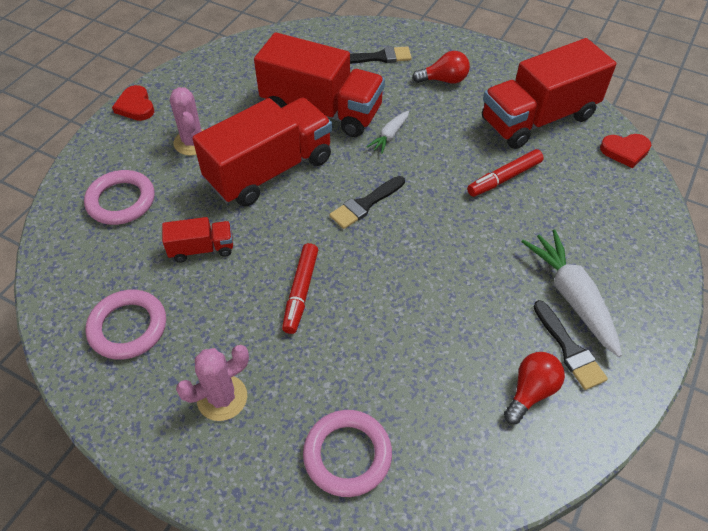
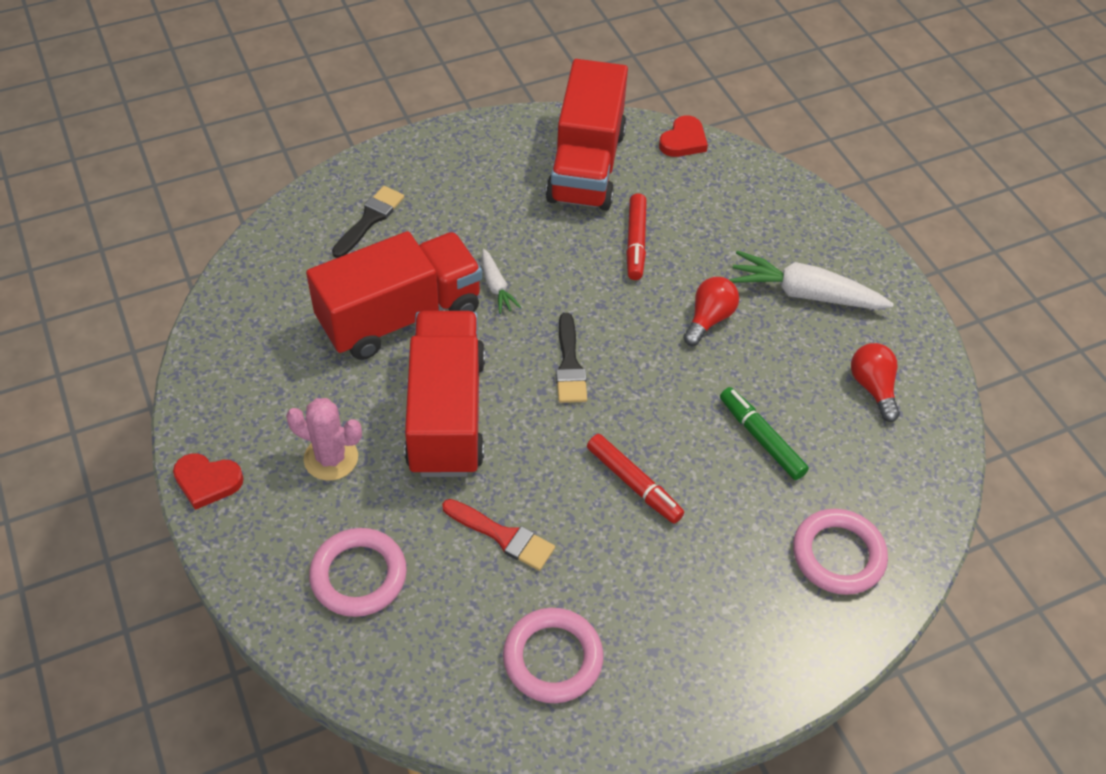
camera: 55 degrees left, 0 degrees up
(202, 249) = (503, 536): red truck -> red brush
(222, 398) = (706, 619): pink cactus -> none
(408, 344) = (761, 439): none -> green marker
(444, 80) = (461, 193): red light bulb -> red light bulb (709, 319)
(569, 349) = (853, 334): black brush -> none

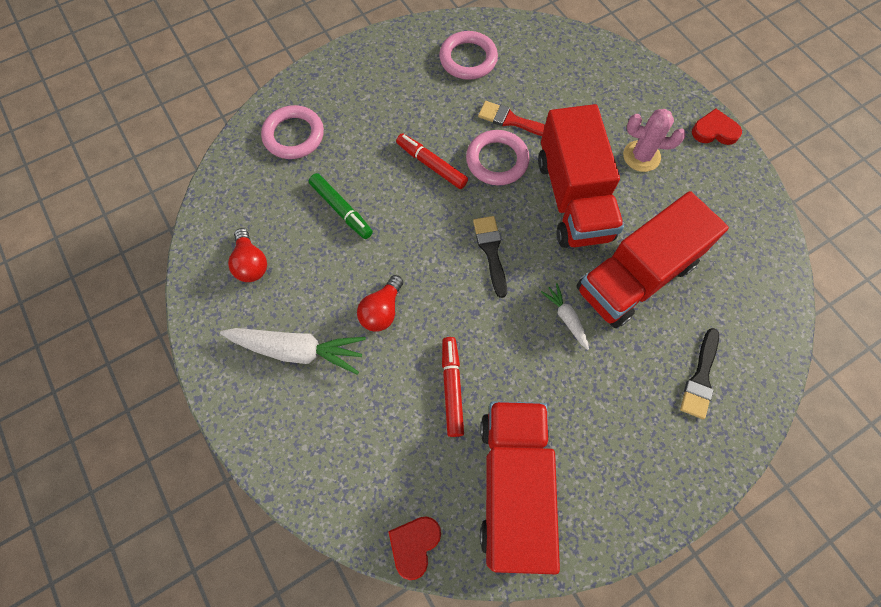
camera: 175 degrees right, 15 degrees up
(358, 575) = (594, 88): pink ring -> pink ring (497, 160)

